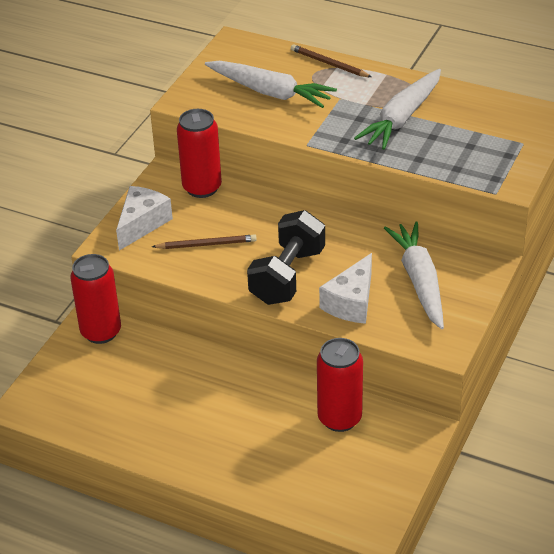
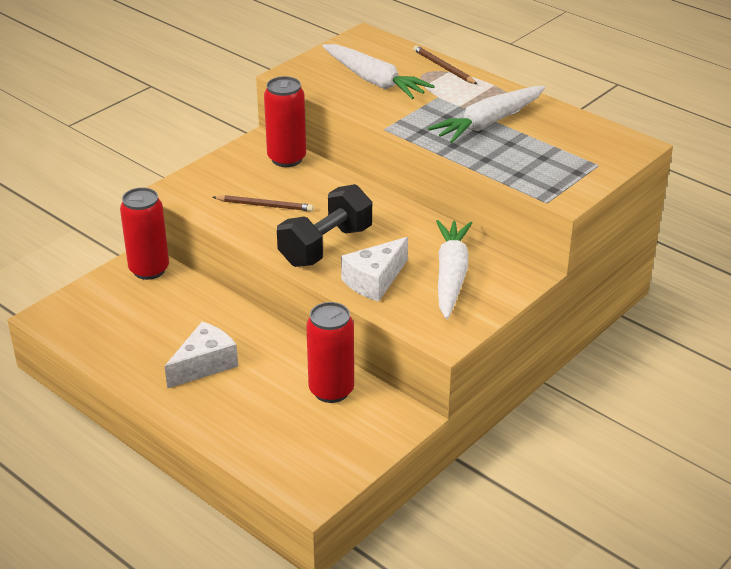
camera: 15 degrees right, 5 degrees down
(142, 224) = (215, 177): white cheese -> white cheese (204, 365)

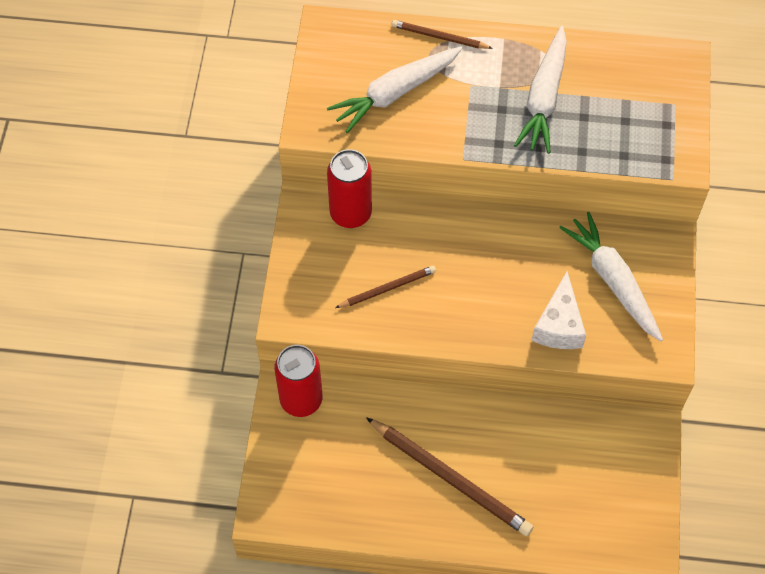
camera: 35 degrees left, 25 degrees up
(204, 365) = (451, 478): white cheese -> brown pencil
(326, 246) = (484, 308): black dumbbell -> none
(331, 390) = (573, 439): red can -> none
(374, 81) = (395, 93): white carrot -> white carrot turned 135 degrees clockwise

